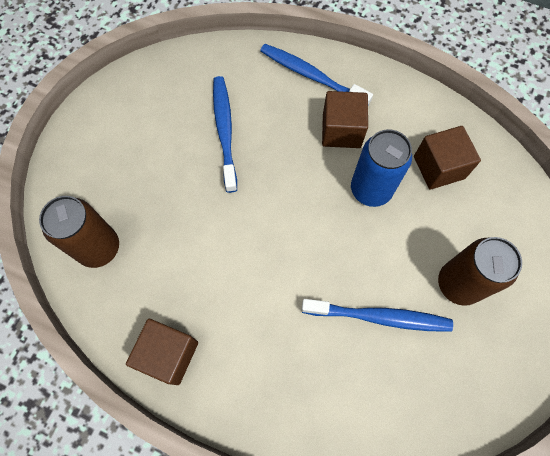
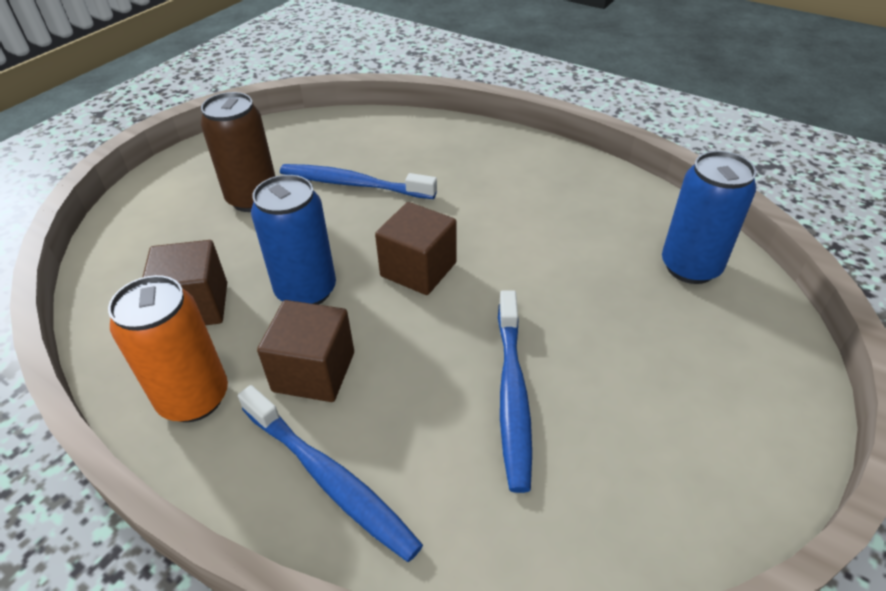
camera: 170 degrees left, 25 degrees down
(99, 248) = (690, 267): brown can -> blue can
(168, 354) = (585, 178): brown cube -> brown cube (418, 269)
(401, 106) = (194, 398): none -> orange can

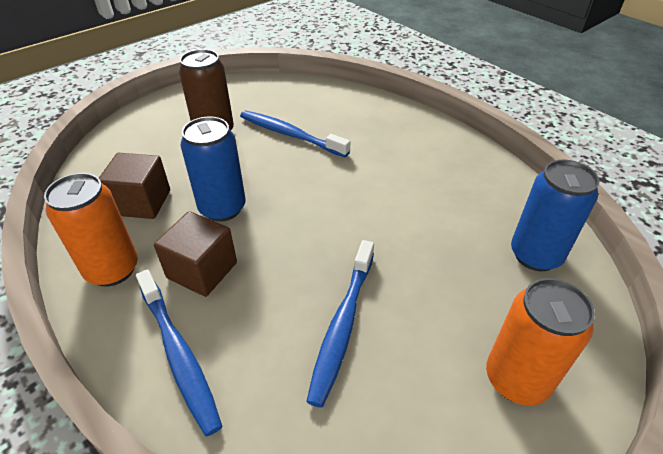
camera: 15 degrees right, 0 degrees up
(418, 269) = (311, 209): brown cube -> none
(722, 404) = (516, 379): none -> orange can

